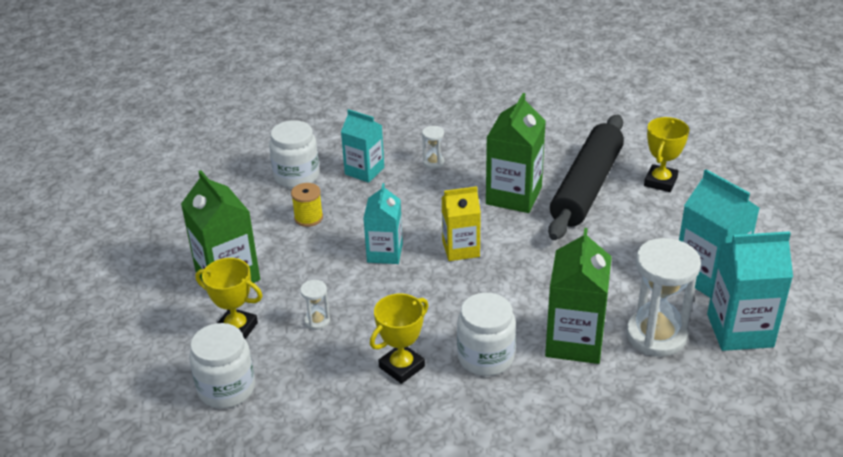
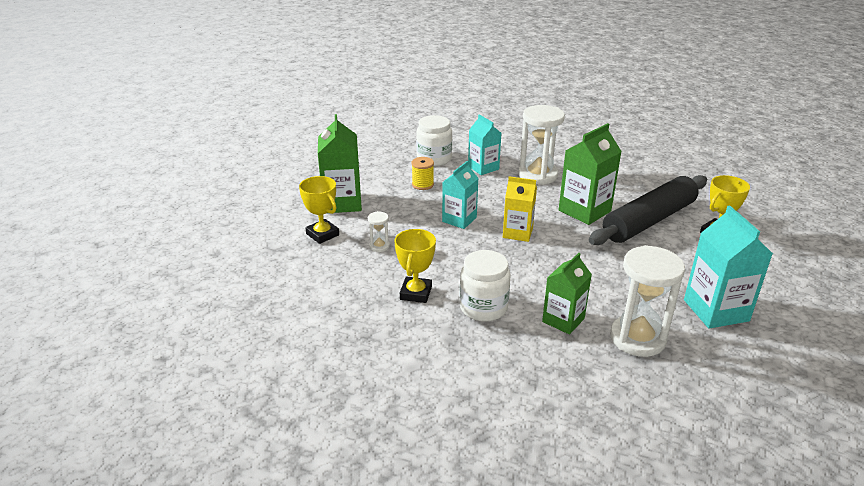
camera: 25 degrees right, 5 degrees down
(226, 389) = (287, 267): white jar -> none
(401, 367) = (416, 293): yellow trophy -> yellow trophy turned 60 degrees counterclockwise
(433, 162) = (537, 175): white hourglass -> white hourglass, size x2.25
(574, 342) = (563, 320): green carton -> green carton, size x0.66
(740, 330) = (719, 359): turquoise carton -> none

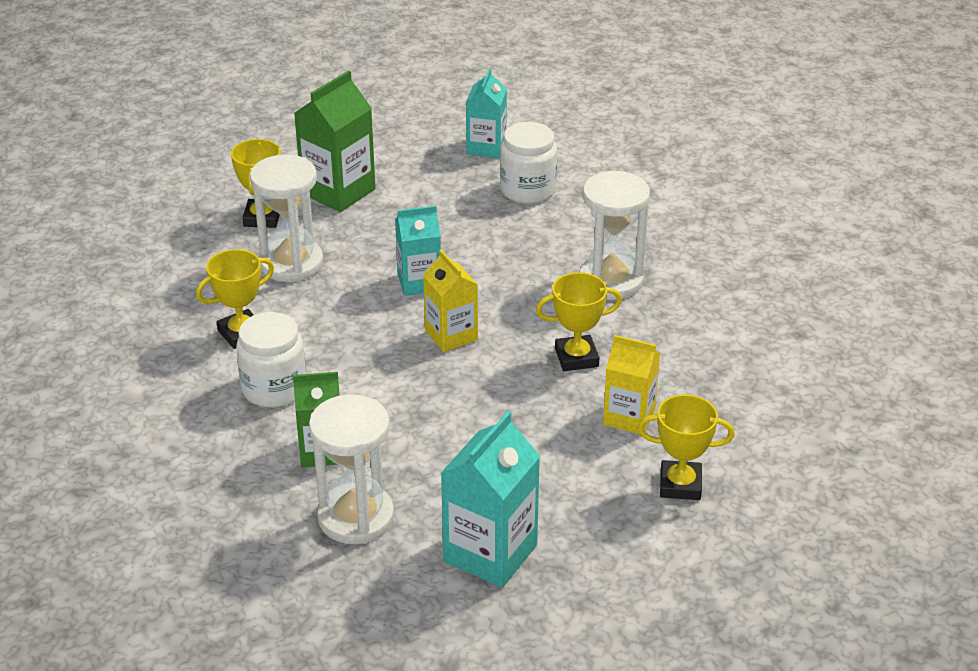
camera: 45 degrees right, 5 degrees up
(379, 246) = (291, 263): white hourglass -> white hourglass, size x2.25
(422, 184) = (456, 216): yellow spool -> none
(483, 168) = (564, 234): turquoise carton -> turquoise carton (486, 147)
(584, 211) = (576, 357): green carton -> yellow trophy
(649, 221) = (629, 417): black rolling pin -> yellow carton

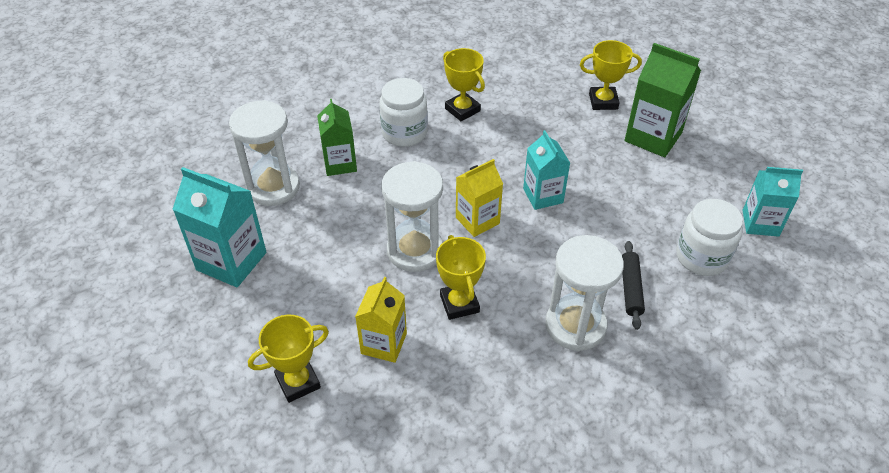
camera: 85 degrees right, 10 degrees up
(291, 263) = (550, 123): white hourglass -> white hourglass (415, 250)
(565, 240) = (630, 288): none -> black rolling pin
(680, 485) = (298, 382): yellow trophy -> yellow trophy turned 60 degrees clockwise

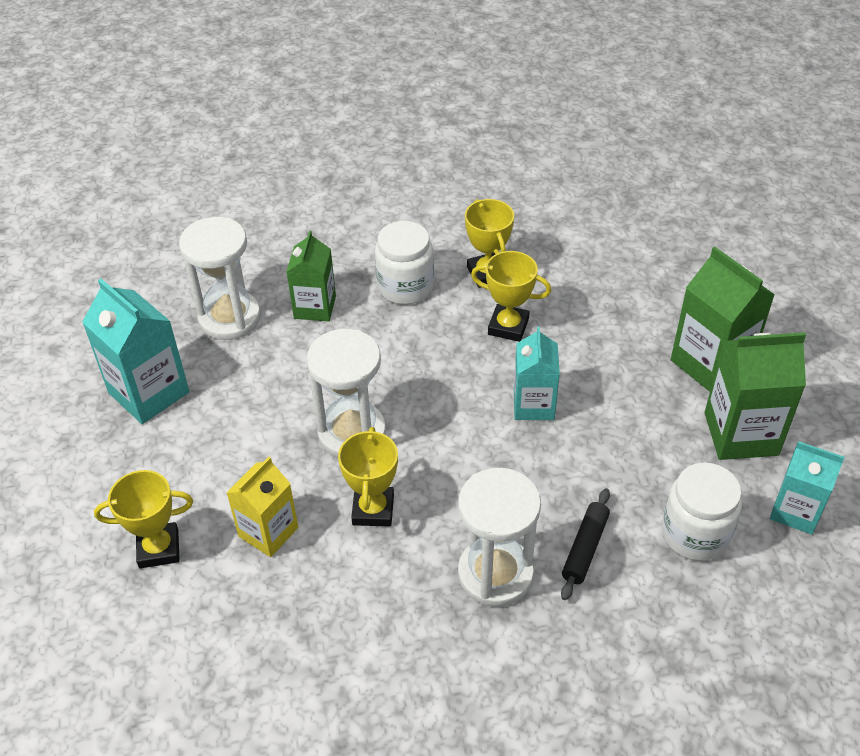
camera: 20 degrees right, 0 degrees up
(477, 220) = (440, 415): yellow carton -> none
(603, 101) = (669, 302): yellow trophy -> yellow trophy (508, 326)
(697, 180) = (741, 434): none -> green carton

